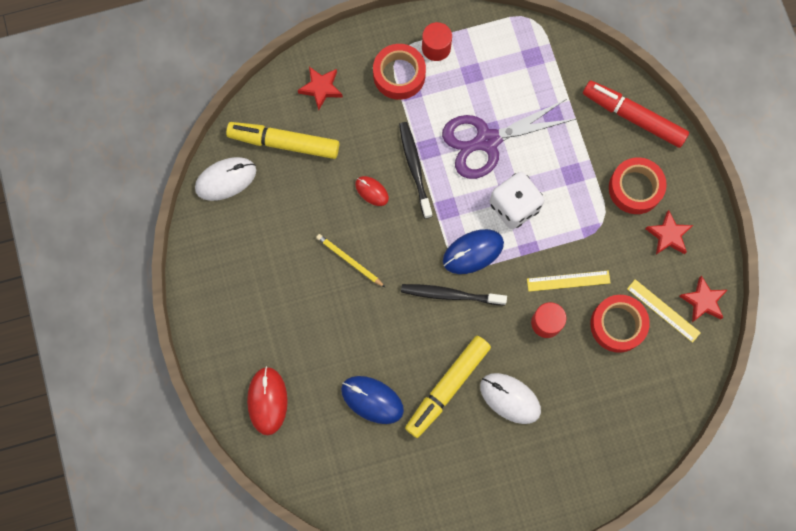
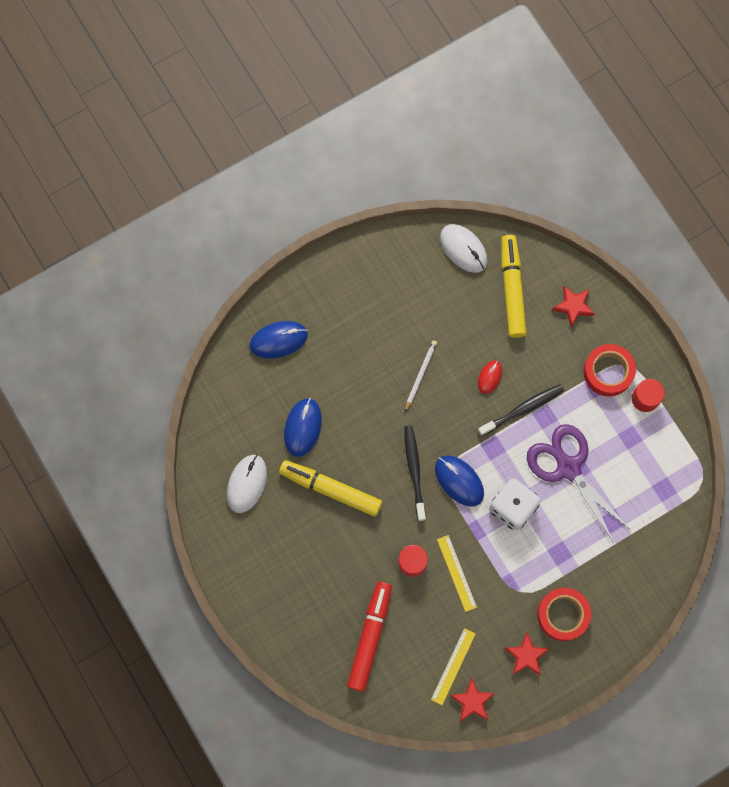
camera: 75 degrees right, 0 degrees up
(267, 401) = (278, 340): red mouse -> blue mouse
(349, 261) = (420, 375): yellow pencil -> white pencil
(510, 398) = (335, 546): white mouse -> white mouse (246, 484)
(617, 325) = (428, 627): red tape -> none
(633, 117) = (633, 597): red marker -> red marker (370, 637)

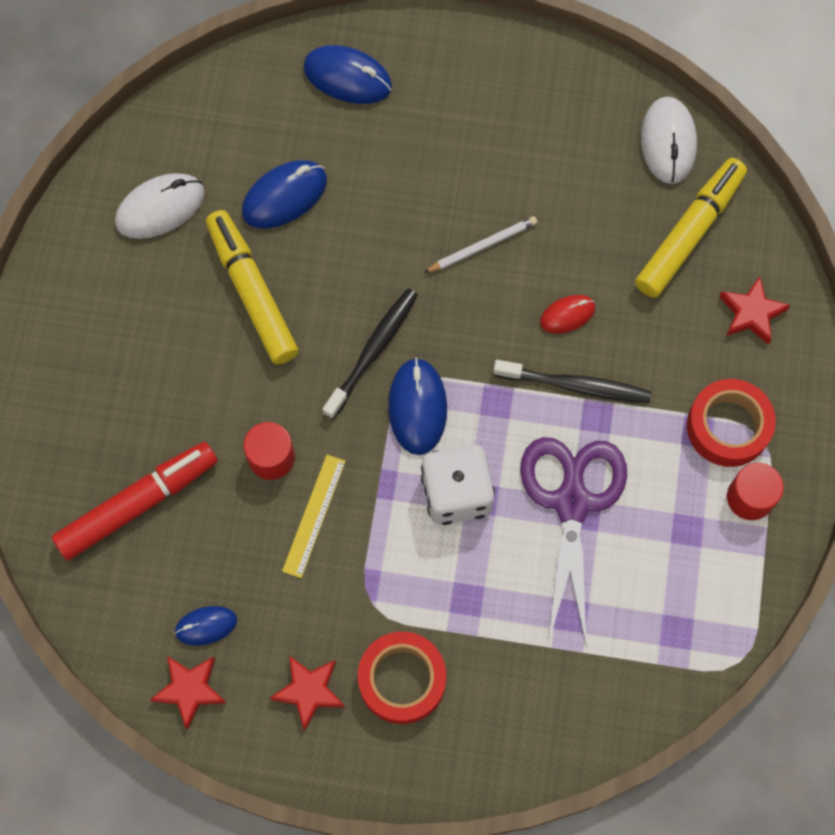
camera: 40 degrees right, 5 degrees down
(453, 666) = (206, 626): yellow ruler -> blue mouse

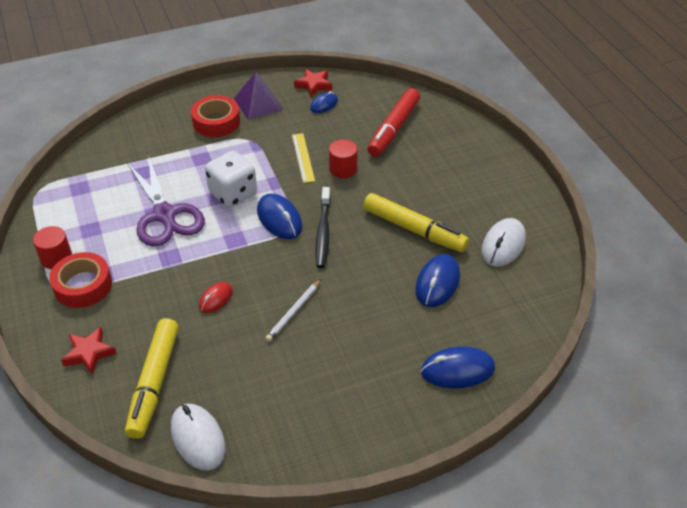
camera: 150 degrees right, 25 degrees down
(309, 691) = (258, 103): red star -> purple pyramid
(575, 385) = (191, 266): black toothbrush -> none

